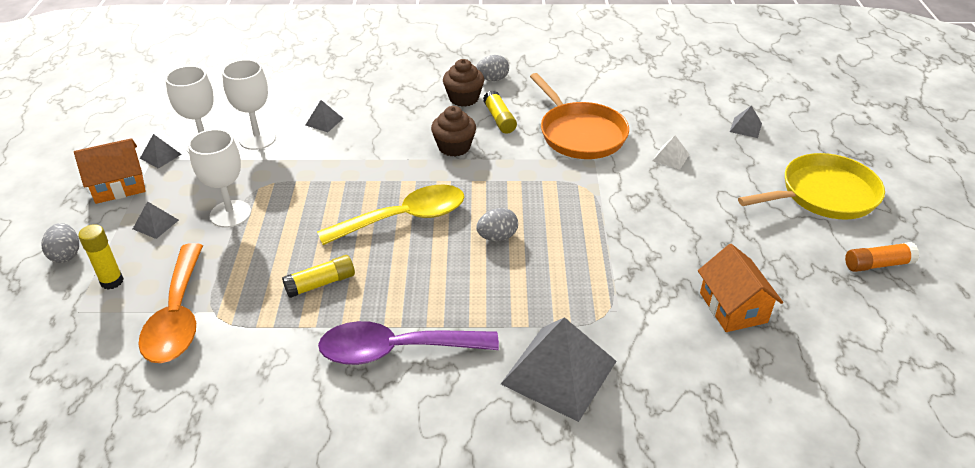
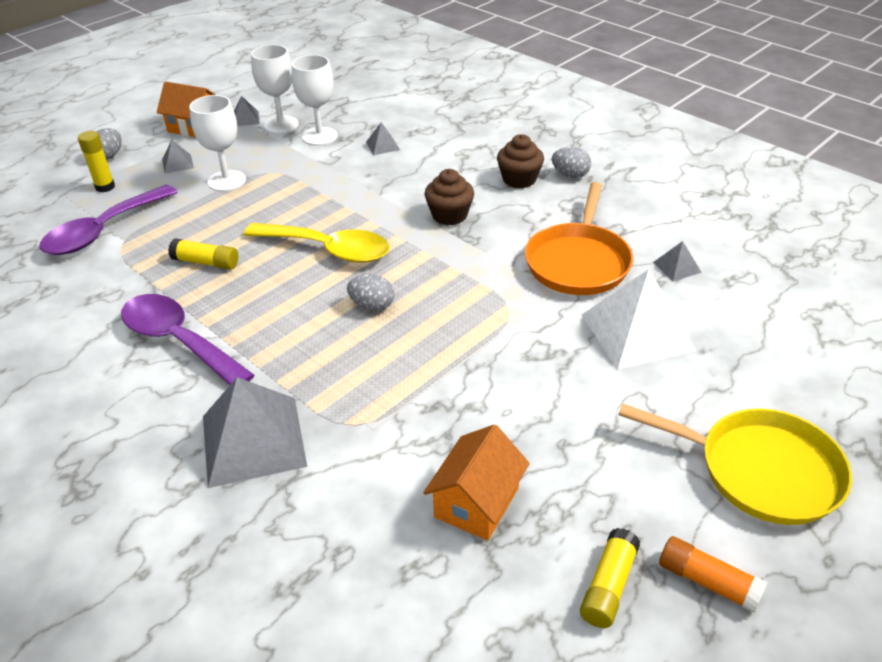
camera: 45 degrees right, 0 degrees up
(177, 316) = (103, 231): orange spoon -> purple spoon
(499, 119) = (523, 212): yellow glue stick -> yellow glue stick (608, 586)
(671, 157) = (637, 332): white pyramid -> white pyramid, size x2.25
(745, 127) = (774, 350): grey pyramid -> grey pyramid (677, 267)

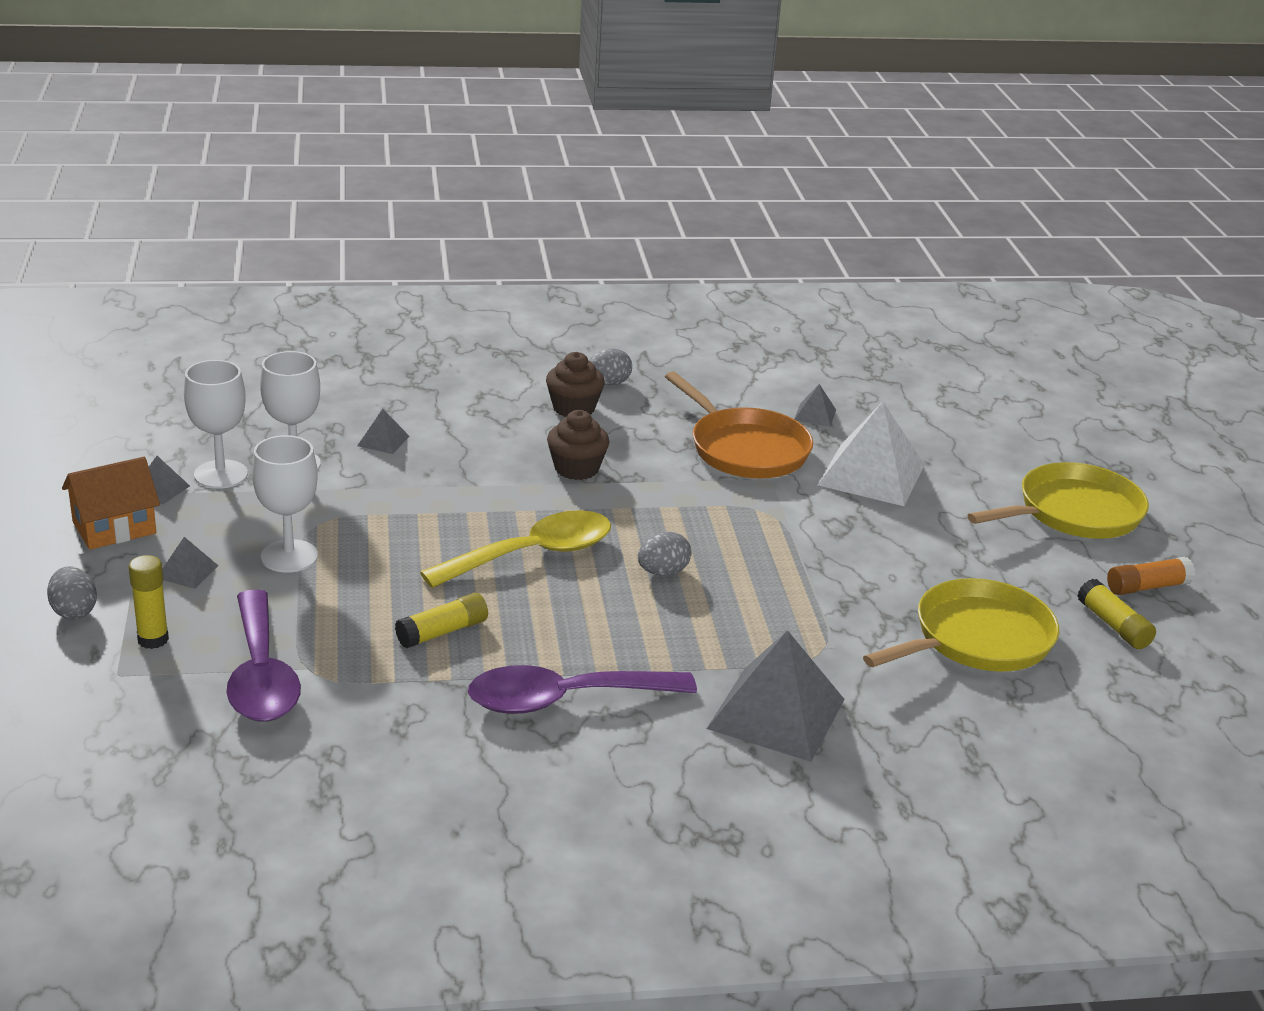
camera: 55 degrees left, 10 degrees down
(476, 502) = (977, 638): orange house -> yellow pan

